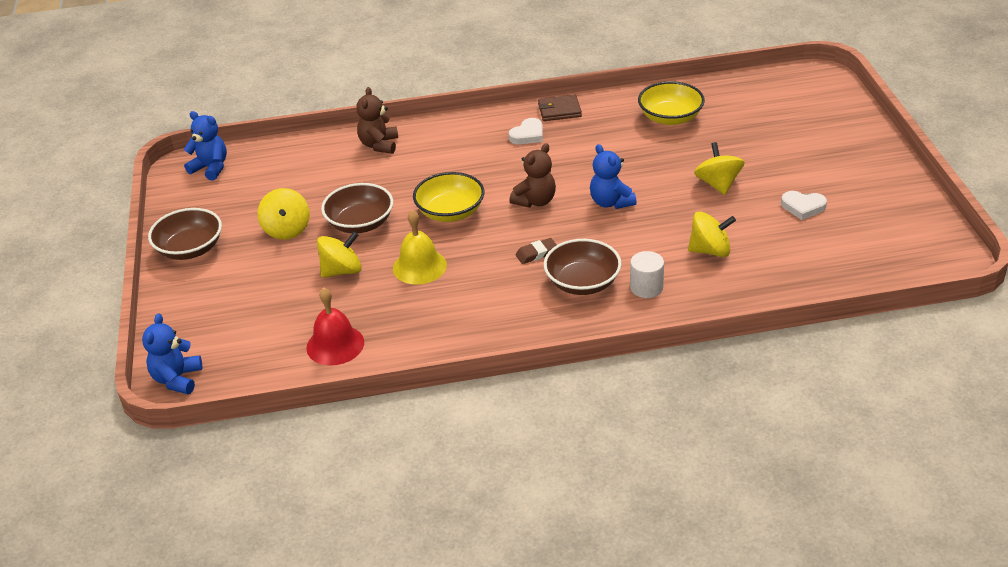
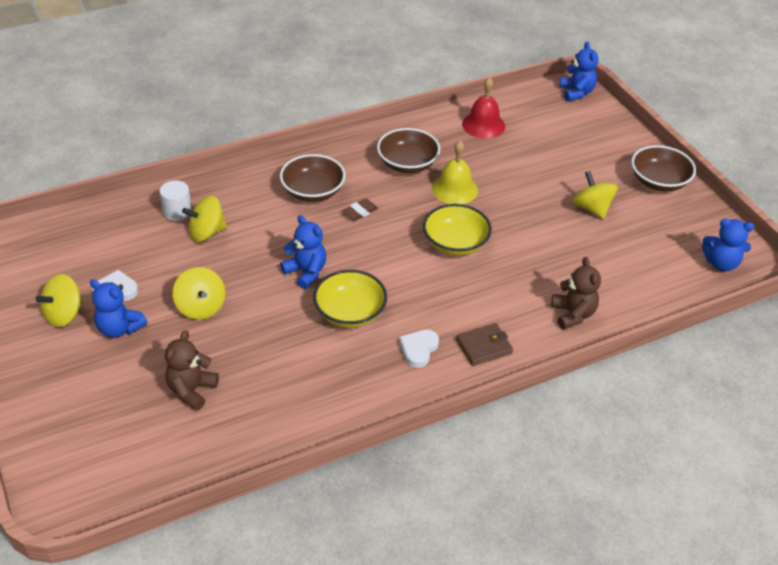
camera: 160 degrees right, 5 degrees up
(342, 271) = (517, 178): yellow spinning top -> yellow spinning top (64, 314)
(360, 223) = (531, 222): brown bowl -> brown bowl (407, 164)
(535, 201) = (380, 265): brown teddy bear -> brown teddy bear (191, 390)
(559, 110) = (395, 393): brown wallet -> brown wallet (484, 346)
(646, 287) = (259, 193): white cylinder -> white cylinder (177, 212)
(670, 117) = (260, 398): yellow bowl -> yellow bowl (350, 312)
(795, 175) = (119, 328): none -> blue teddy bear

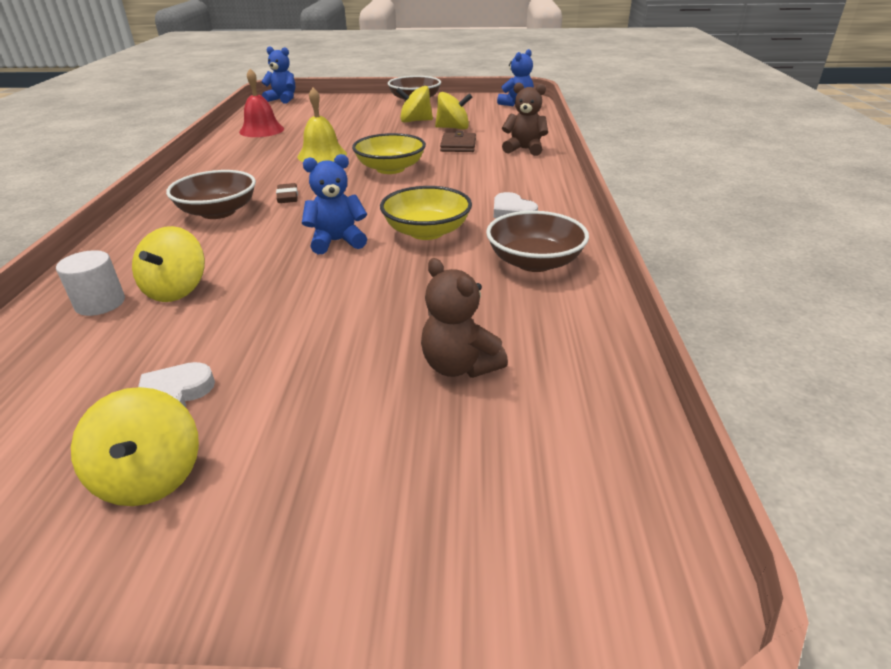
camera: 60 degrees left, 10 degrees down
(119, 328) = (263, 411): blue teddy bear -> none
(201, 307) = (308, 324): yellow spinning top -> yellow spinning top (453, 128)
(407, 164) = (257, 164): brown bowl -> brown bowl (534, 262)
(484, 346) = (533, 185): brown wallet -> brown wallet (458, 145)

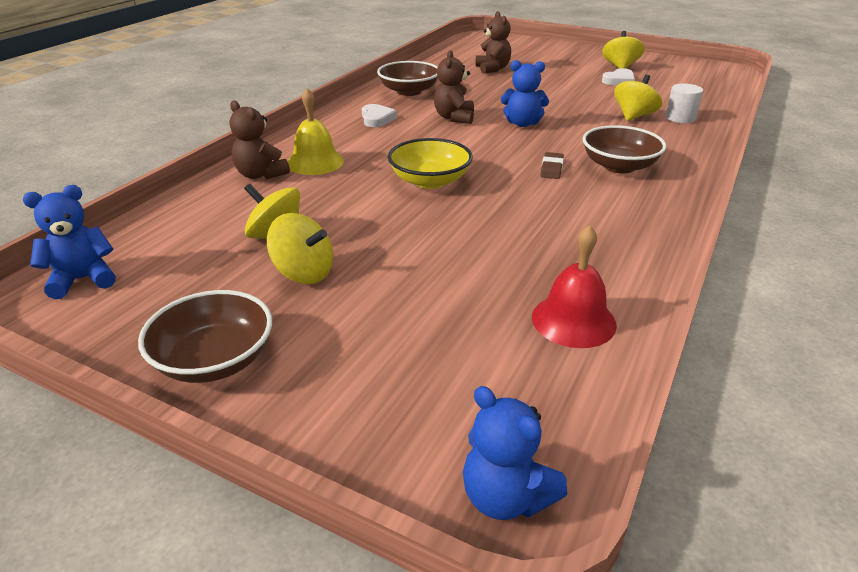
camera: 155 degrees left, 0 degrees up
(322, 155) = (494, 223): yellow bell -> yellow bell (315, 162)
(426, 232) = (454, 118): yellow bowl -> brown teddy bear
(458, 145) = (318, 199): brown wallet -> none

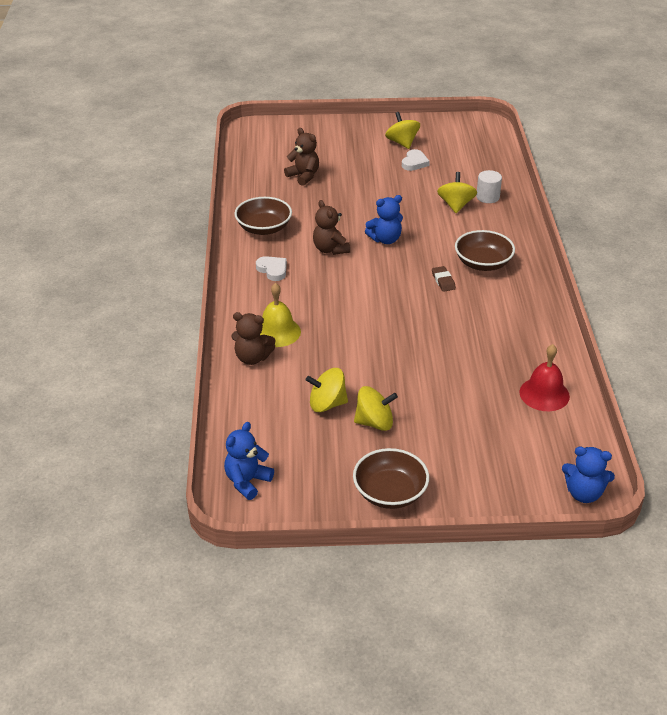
camera: 30 degrees left, 5 degrees up
(430, 181) = (375, 321): yellow bowl -> none

